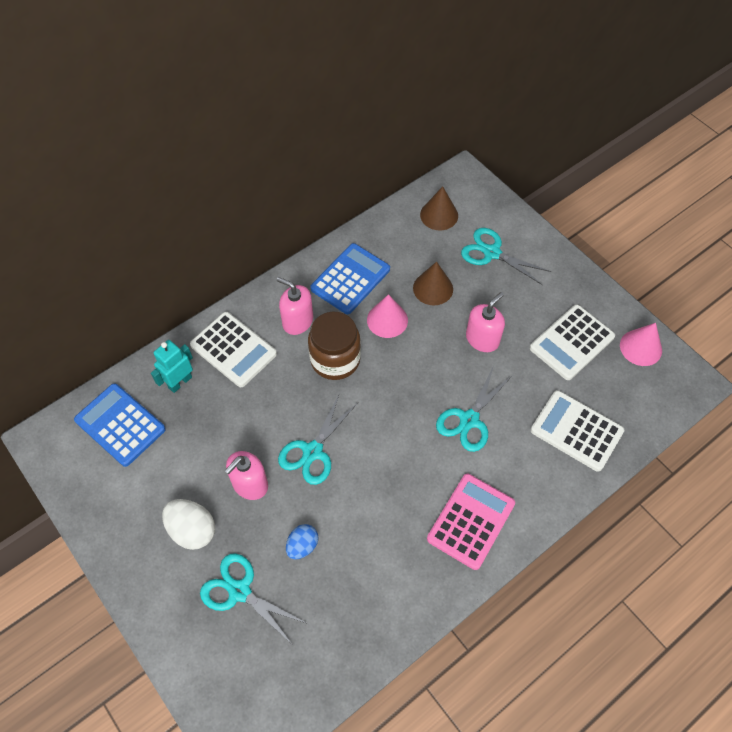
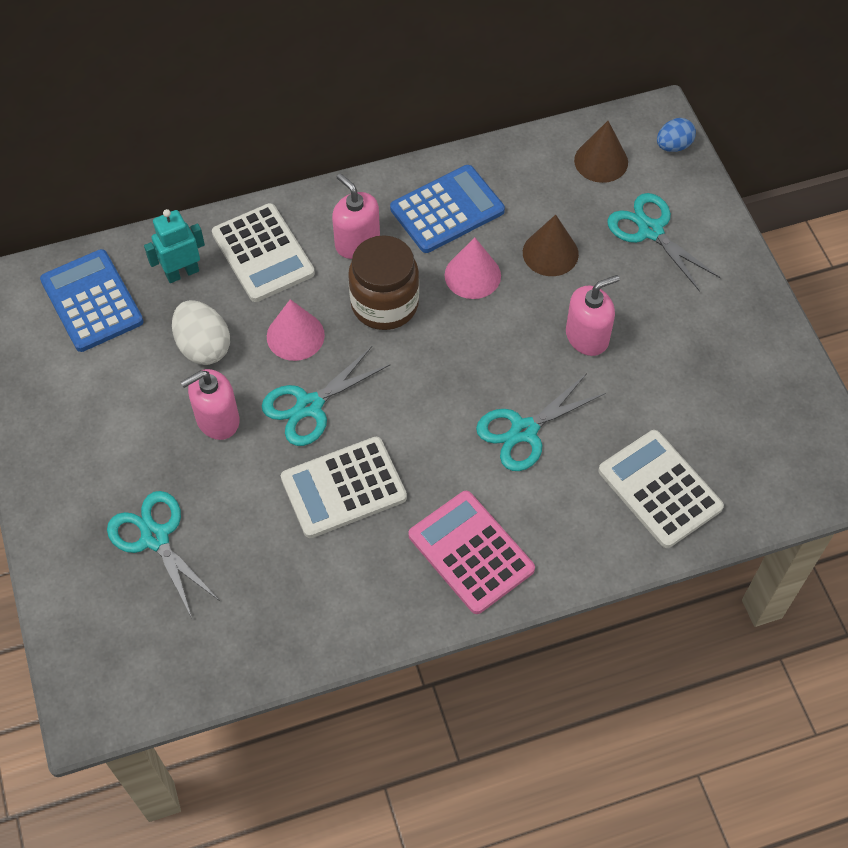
camera: 20 degrees right, 0 degrees up
(192, 530) = (128, 450): white egg -> white egg (203, 346)
(302, 546) = (251, 511): blue egg -> blue egg (673, 146)
(471, 521) = (471, 552): pink calculator -> pink calculator turned 90 degrees counterclockwise
(572, 342) = (706, 377): white calculator -> white calculator (343, 488)
(640, 347) = (799, 412): pink cone -> pink cone (295, 336)

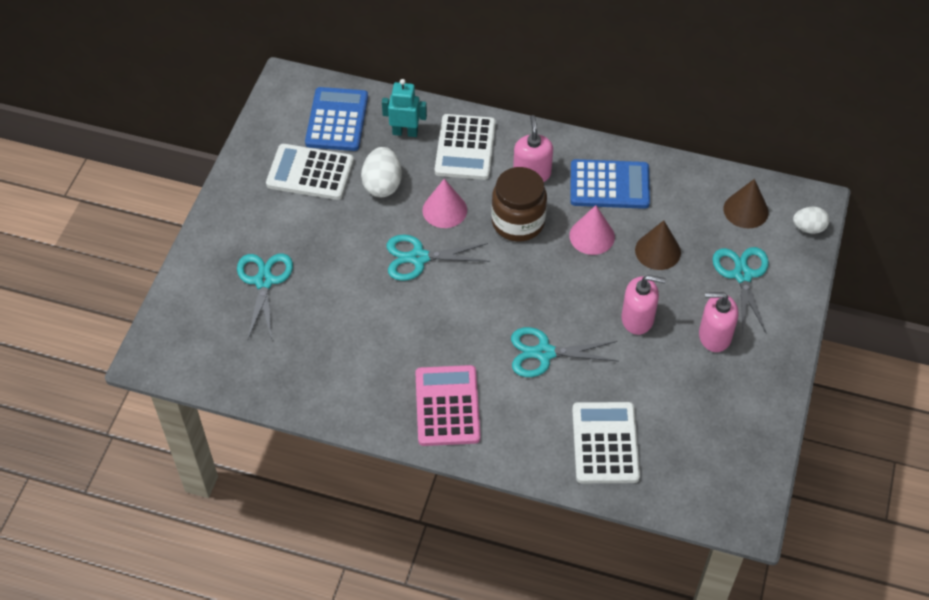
camera: 35 degrees right, 5 degrees down
(217, 419) = (356, 233): pink soap dispenser -> pink soap dispenser (714, 336)
(343, 488) = (399, 319): white calculator -> white calculator (310, 173)
(673, 146) = (808, 228): blue egg -> white egg

